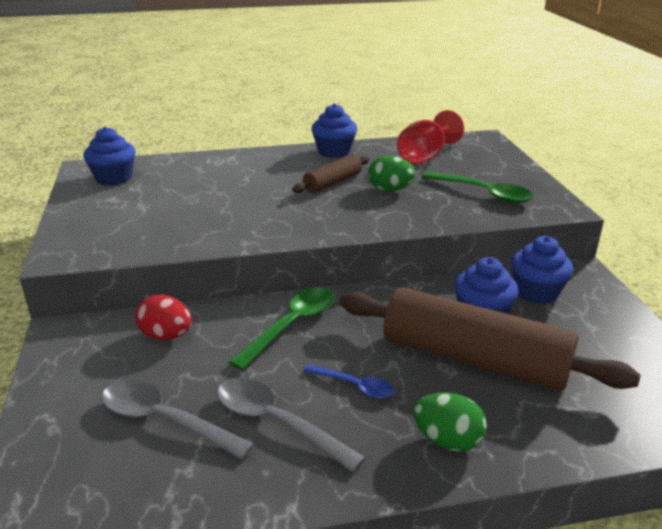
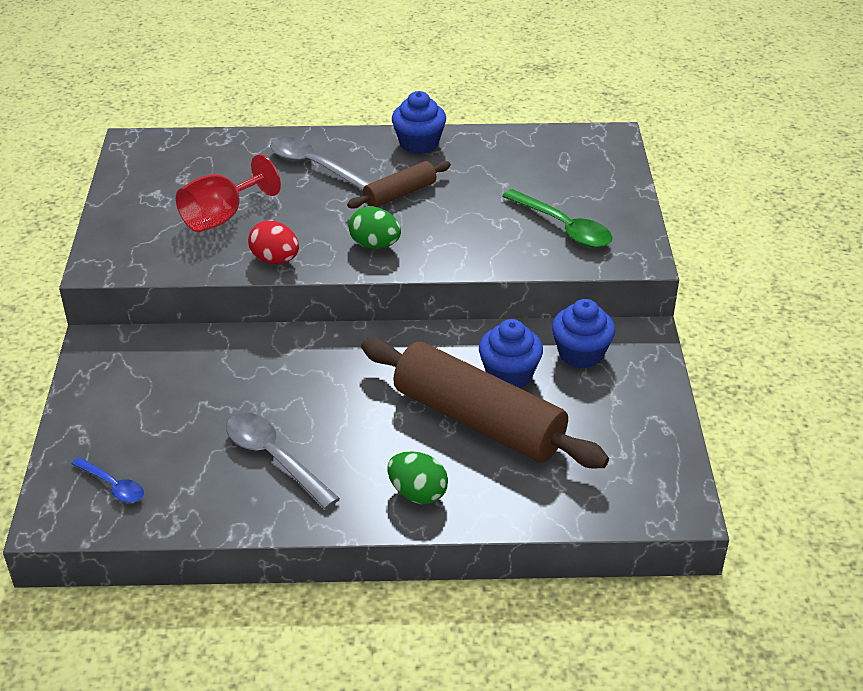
camera: 10 degrees right, 10 degrees up
(114, 178) = (161, 162): blue cupcake -> none
(165, 420) = (178, 444): grey spoon -> grey spoon (314, 166)
(166, 336) = (193, 360): red egg -> red egg (275, 259)
(292, 325) = (315, 363): green spoon -> none
(354, 386) = (354, 433): blue spoon -> blue spoon (113, 486)
(390, 190) = (460, 211): green egg -> green egg (375, 245)
(425, 157) = (524, 162): red goblet -> red goblet (222, 217)

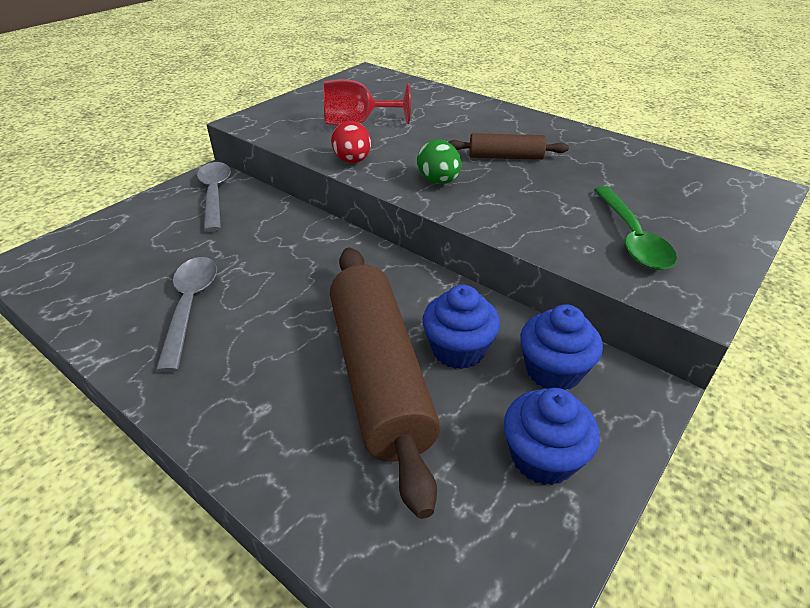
camera: 40 degrees right, 0 degrees up
(113, 486) = (79, 264): blue spoon -> none
(314, 166) = (463, 119): grey spoon -> grey spoon (215, 194)
(417, 493) = (242, 410): green egg -> none
(419, 143) = (564, 132): blue cupcake -> blue cupcake (542, 457)

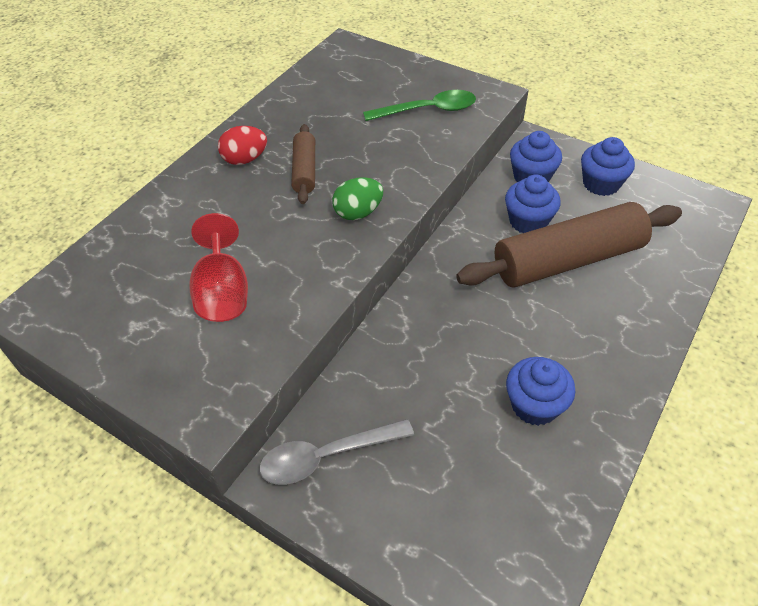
camera: 95 degrees left, 10 degrees up
(190, 306) = (534, 405): grey spoon -> blue cupcake
(352, 161) = (321, 282): red egg -> red egg (245, 159)

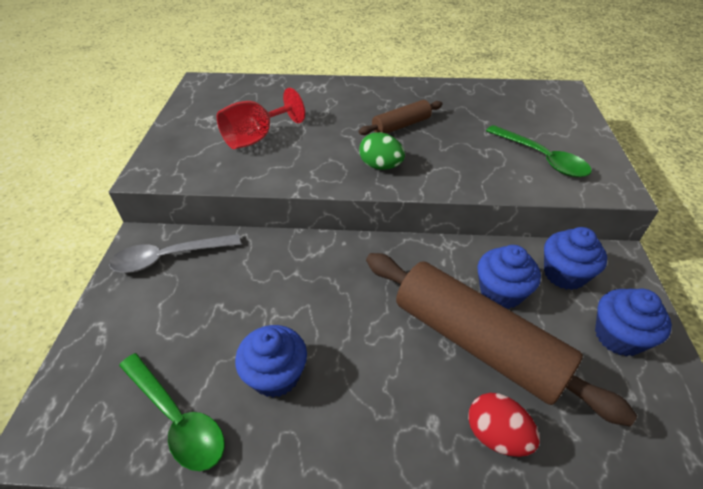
camera: 60 degrees right, 5 degrees down
(245, 159) = (386, 98): red egg -> red egg (496, 435)
(326, 456) = (169, 258): grey spoon -> grey spoon turned 60 degrees counterclockwise
(545, 496) = (177, 419): none -> green spoon

